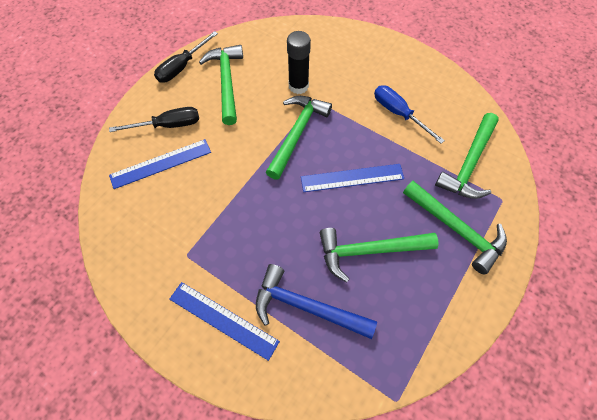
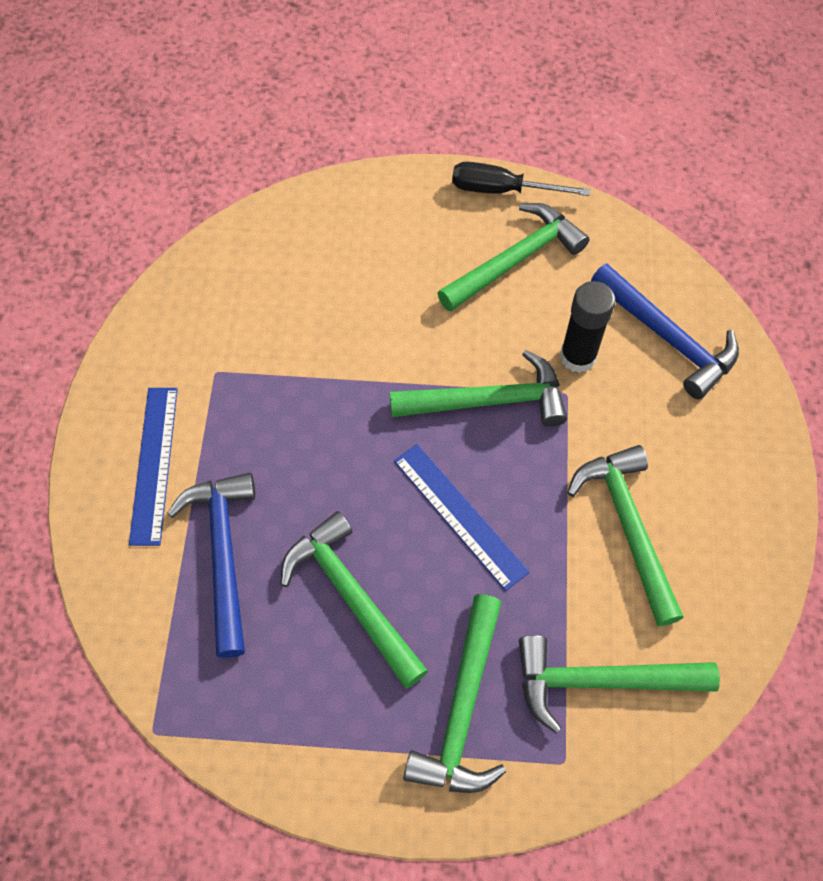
camera: 60 degrees right, 0 degrees up
(161, 163) = (328, 263): blue ruler -> none
(168, 125) = (392, 234): black screwdriver -> none
(312, 49) = (667, 337): none -> blue hammer
(398, 113) = (628, 527): blue screwdriver -> green hammer

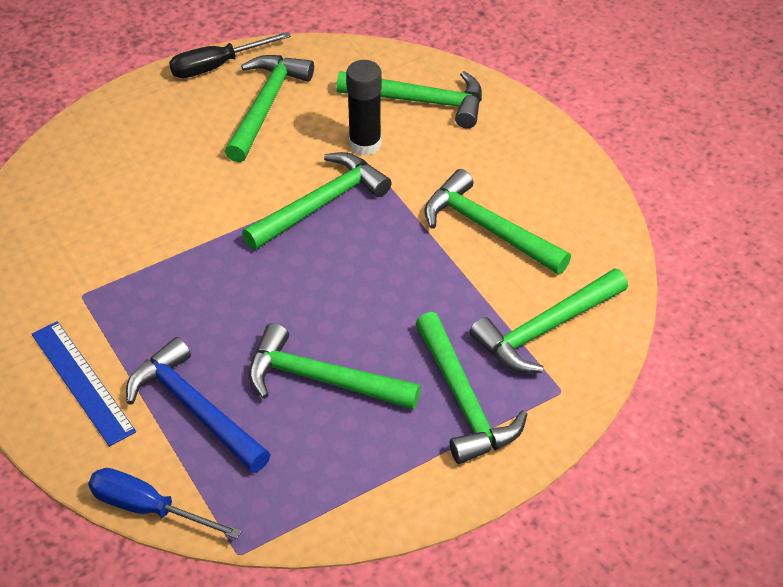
camera: 35 degrees left, 15 degrees down
(115, 632) = (148, 508): none -> blue screwdriver
(459, 515) = (360, 286): blue ruler -> none
(667, 337) = (420, 101): blue hammer -> green hammer

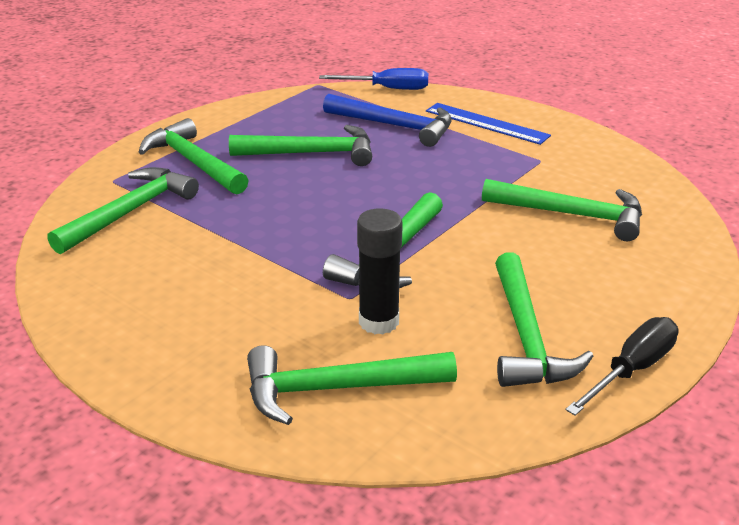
camera: 160 degrees right, 15 degrees down
(488, 229) = (203, 272): green hammer -> green hammer (572, 215)

